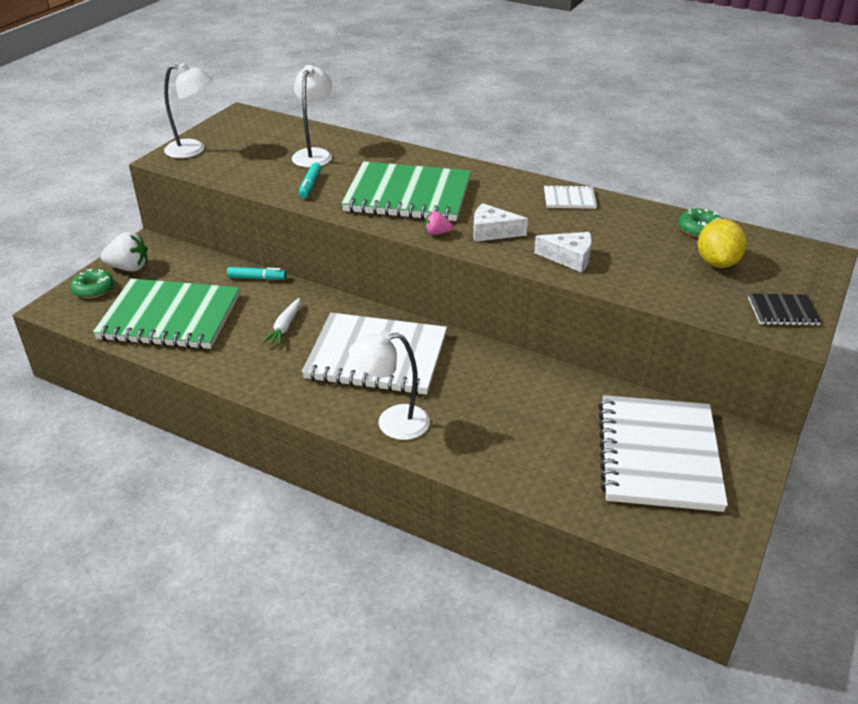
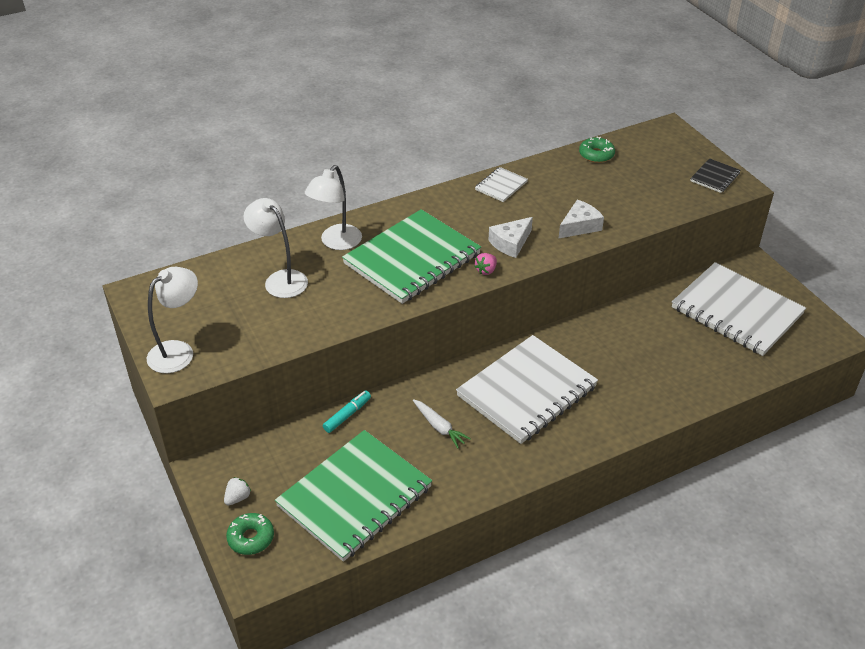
camera: 55 degrees left, 5 degrees up
(129, 268) = (237, 498): white strawberry -> white strawberry, size x0.55
(310, 185) = (336, 305): turquoise marker -> none
(392, 423) = (613, 419): white lamp -> white lamp (336, 243)
(717, 262) = (641, 170): yellow lemon -> none

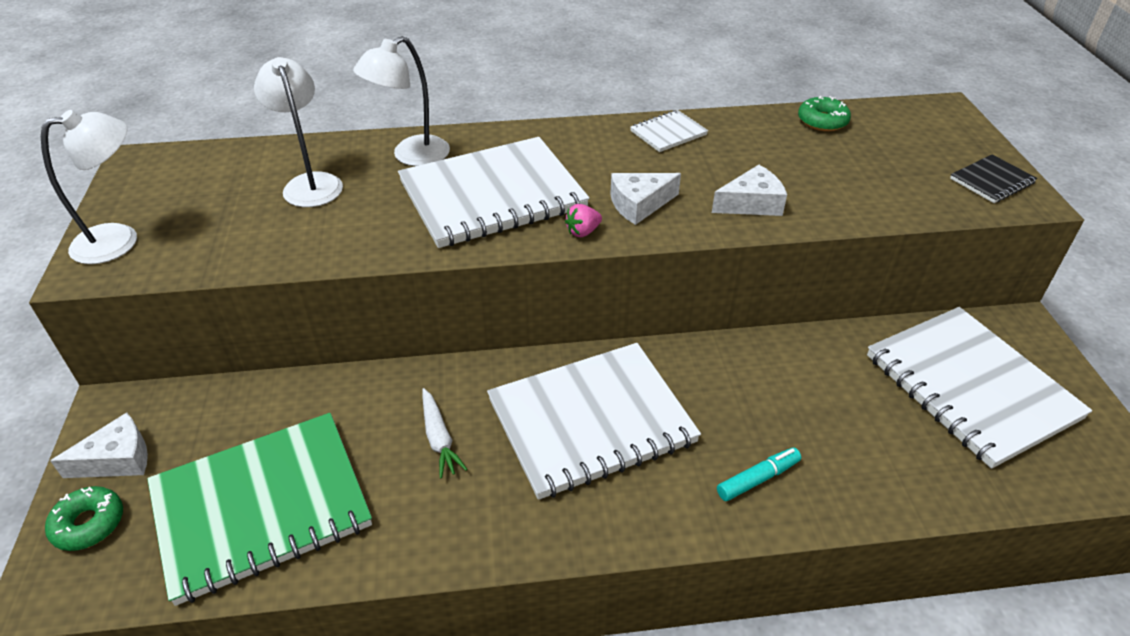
camera: 20 degrees right, 0 degrees up
(237, 498) = (117, 459): white strawberry -> white cheese
(347, 415) = (331, 386): turquoise marker -> turquoise marker (758, 479)
(412, 259) = (492, 195): green notebook -> white notebook

